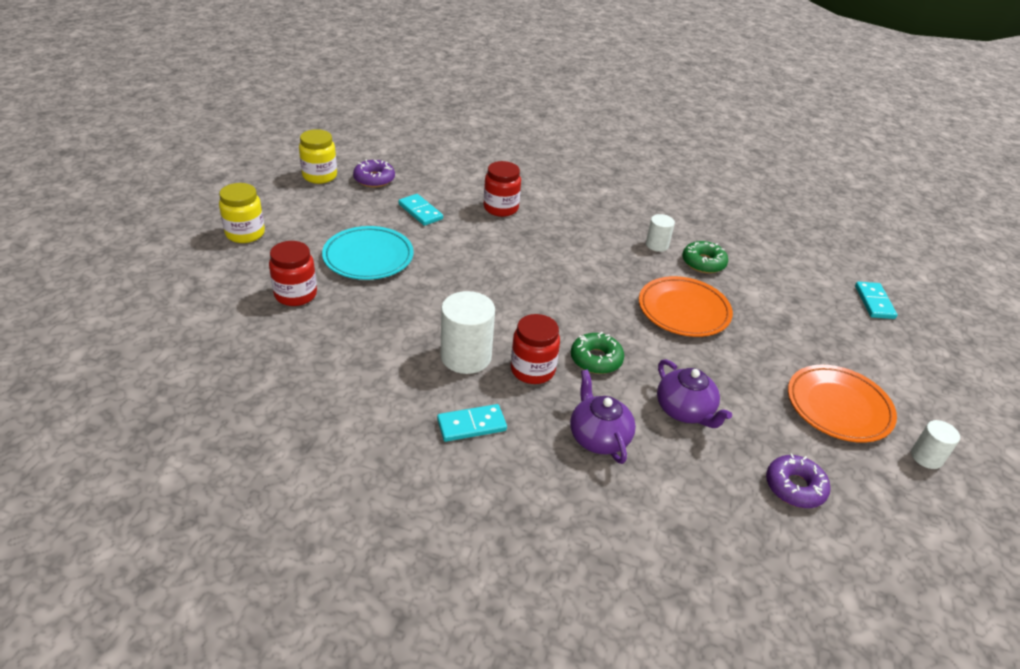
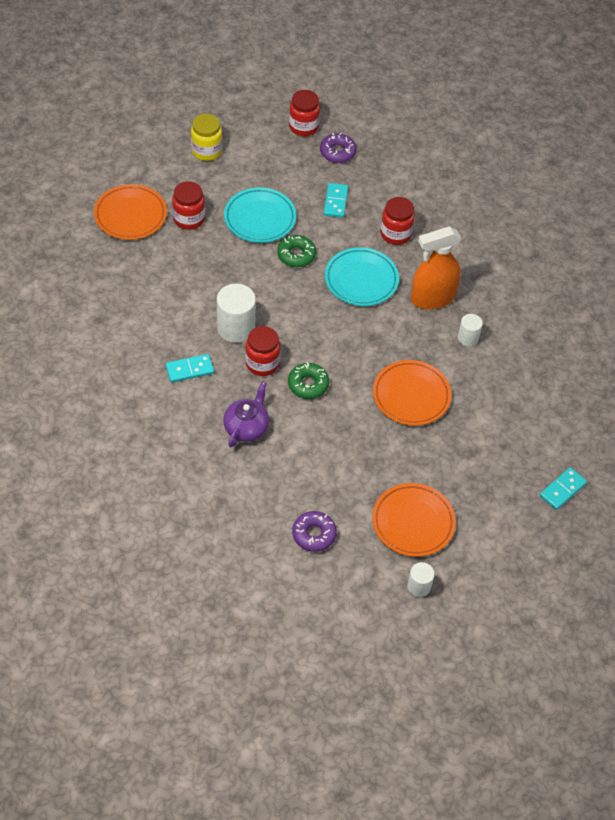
camera: 45 degrees right, 15 degrees up
(223, 326) = (130, 215): none -> orange plate
(319, 176) = (303, 127): yellow jar -> red jar
(471, 425) = (190, 370): turquoise domino -> turquoise domino turned 45 degrees counterclockwise
(521, 253) = (361, 280): none -> turquoise plate
(592, 234) = (432, 298): none -> orange spray bottle
(685, 411) = (315, 451): purple teapot -> none
(703, 263) = (481, 374): green donut -> green donut (296, 255)

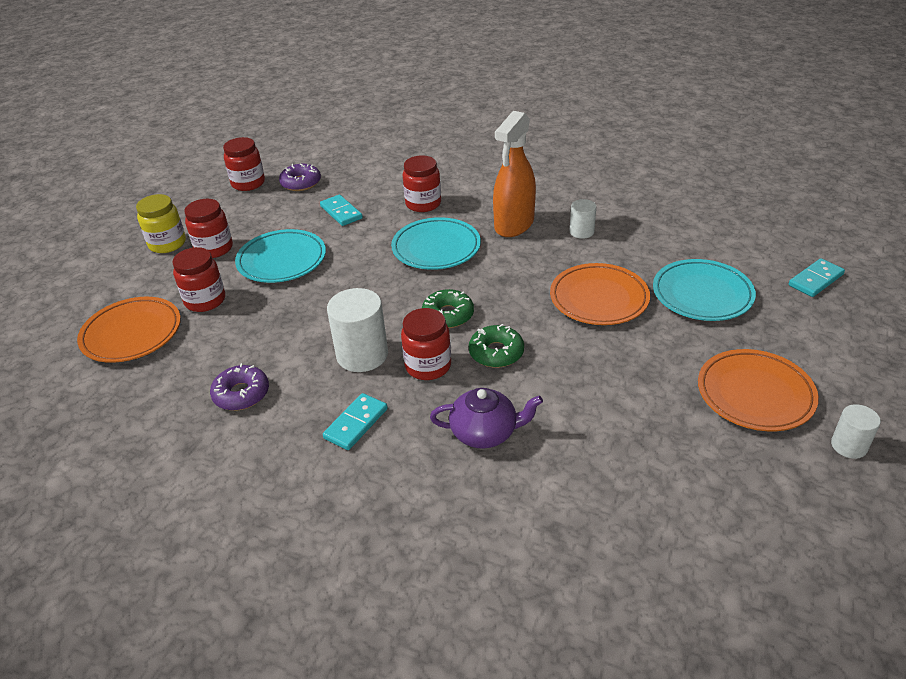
camera: 35 degrees left, 15 degrees down
(230, 177) = (214, 249): none -> red jar
(246, 427) = (485, 432): purple teapot -> purple teapot turned 105 degrees clockwise
(296, 255) = (352, 265): green donut -> green donut (448, 315)
(314, 534) = (691, 481): purple donut -> purple donut (241, 394)
(476, 442) = (702, 294): none -> turquoise plate
(562, 490) = (815, 280): turquoise domino -> turquoise domino turned 45 degrees clockwise

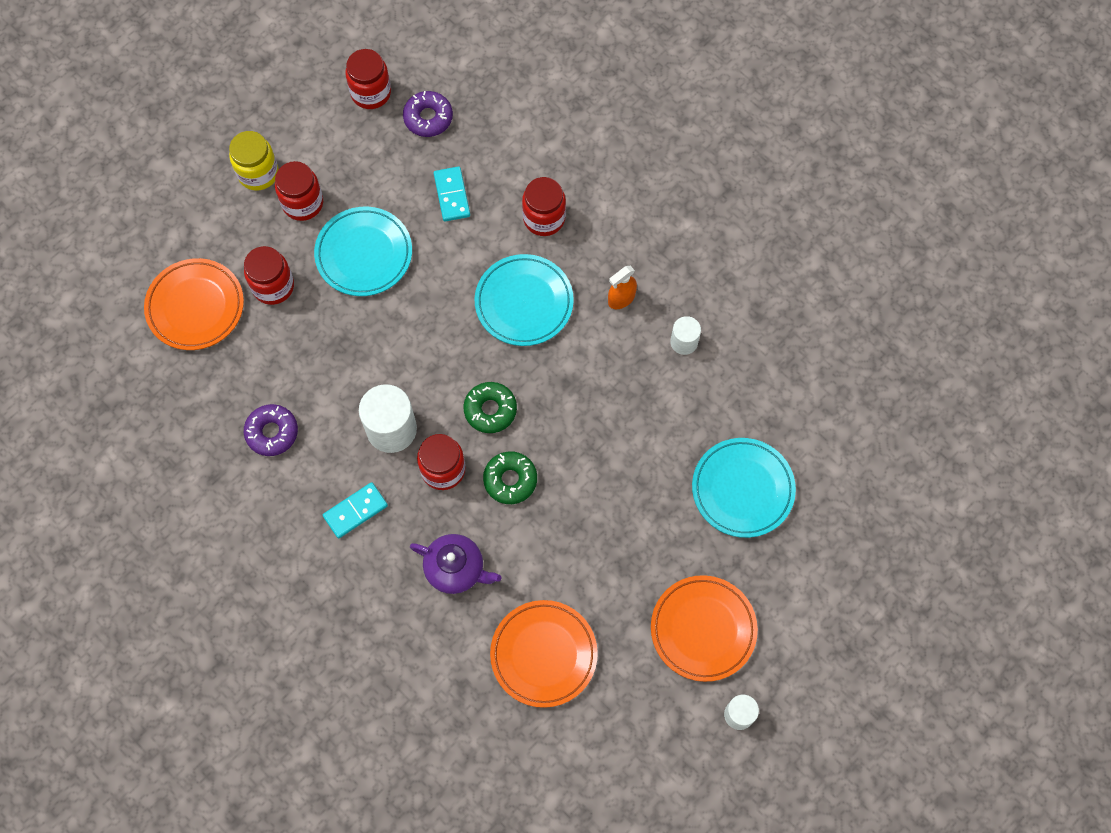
camera: 20 degrees right, 30 degrees up
(514, 224) = (621, 298): orange spray bottle -> orange spray bottle, size x0.50
(599, 299) = (642, 451): orange plate -> orange plate (543, 654)
(815, 280) = (865, 519): turquoise domino -> none

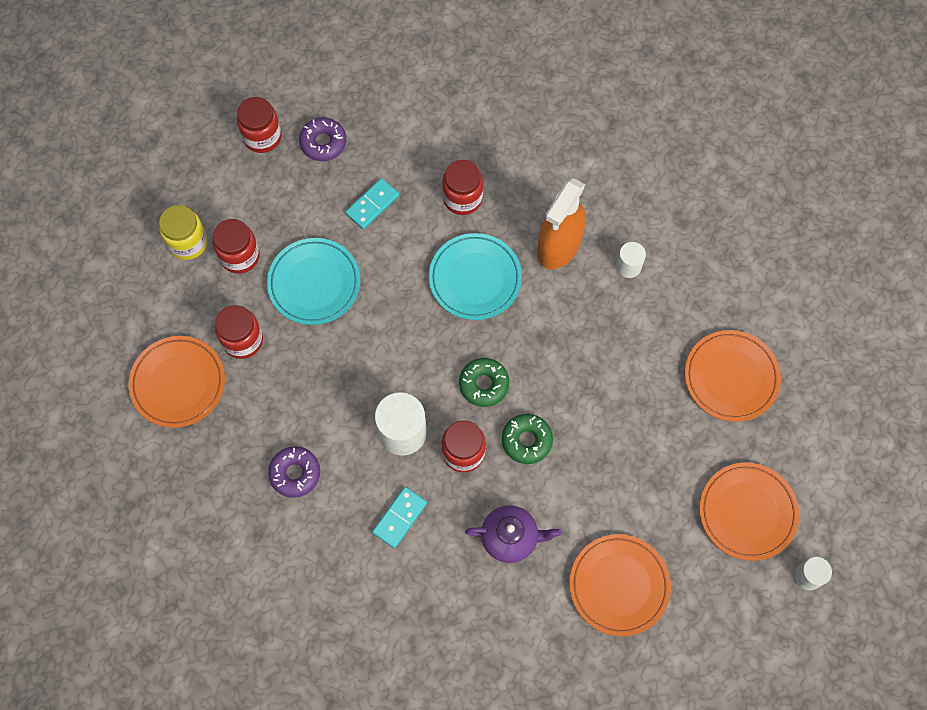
camera: 20 degrees left, 0 degrees up
(451, 195) = (372, 205): turquoise domino -> turquoise domino turned 75 degrees clockwise
(621, 298) = (559, 246): orange spray bottle -> orange spray bottle, size x2.00
(742, 489) = (731, 377): turquoise plate -> orange plate

